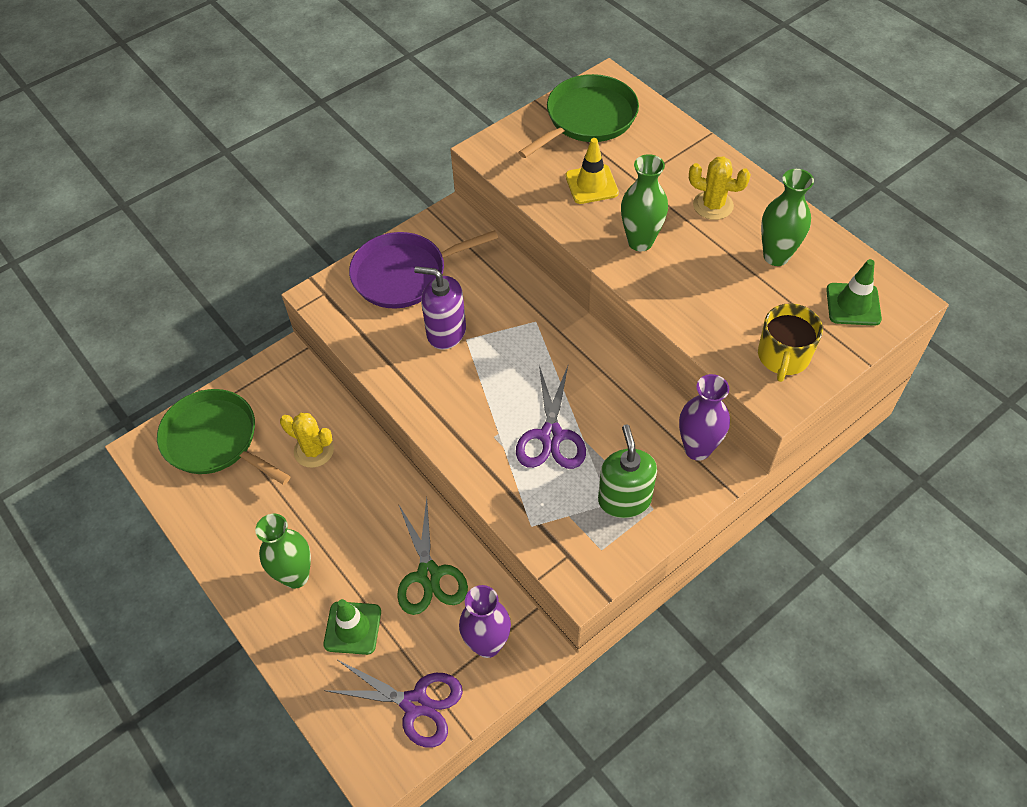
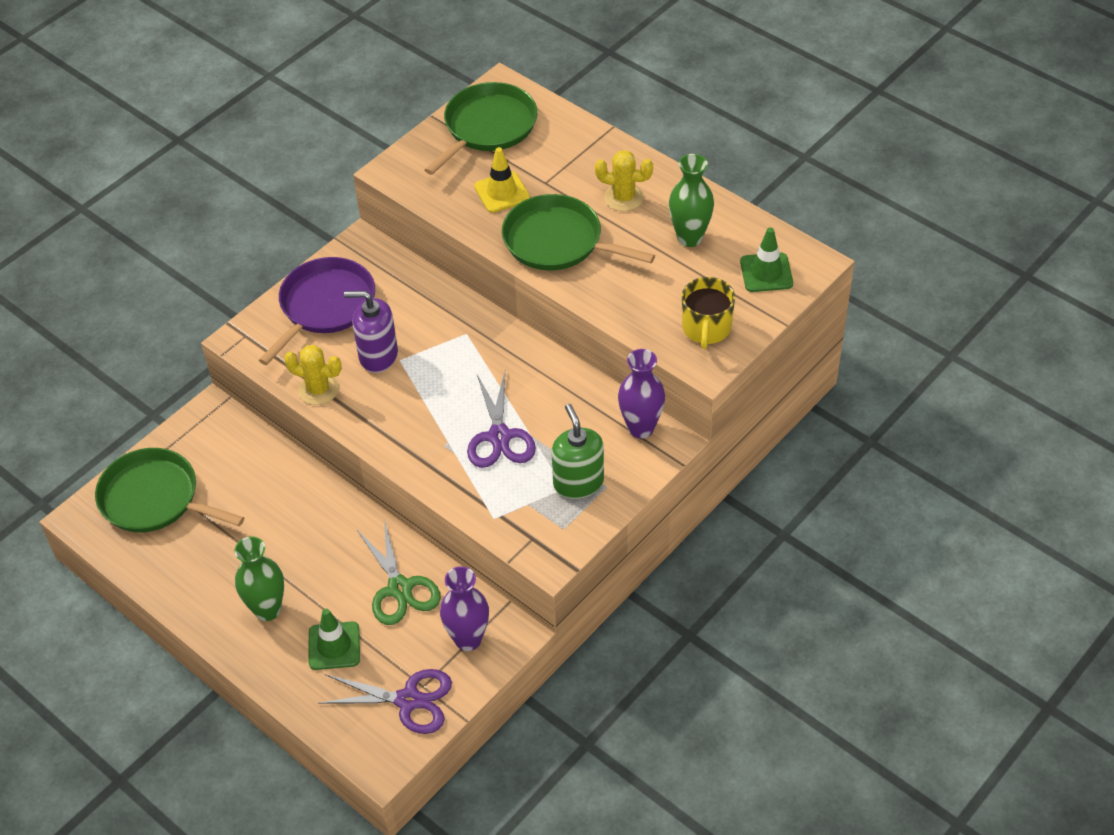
camera: 10 degrees left, 5 degrees down
(314, 450) = (260, 493): yellow cactus -> yellow cactus (318, 389)
(404, 274) = (325, 306): purple pan -> purple pan turned 150 degrees clockwise
(640, 242) = (558, 241): green vase -> green pan

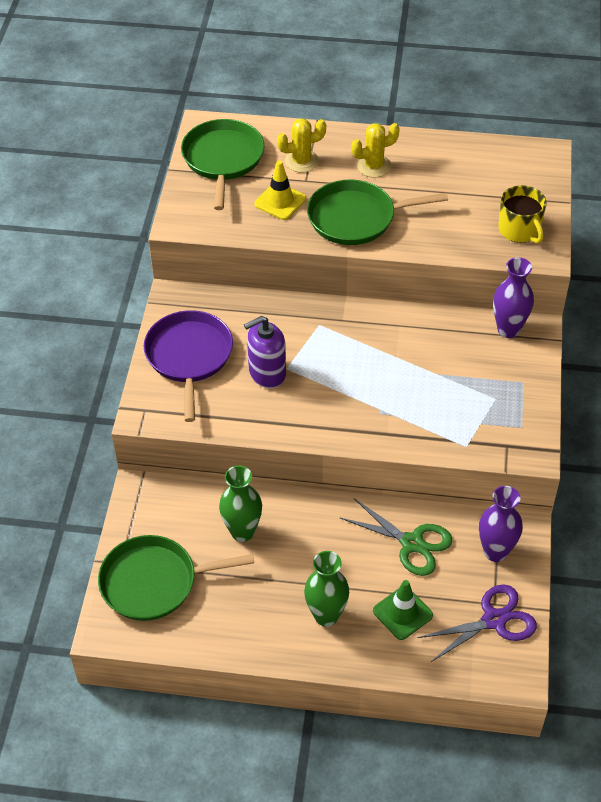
camera: 35 degrees left, 0 degrees up
(318, 389) = (244, 421): yellow cactus -> yellow cactus (301, 161)
(499, 436) = (414, 386): purple scissors -> none
(578, 482) = (501, 389): green soap dispenser -> none
(689, 238) = (448, 173): green vase -> green vase (242, 532)
(766, 273) = (523, 173): green traffic cone -> none

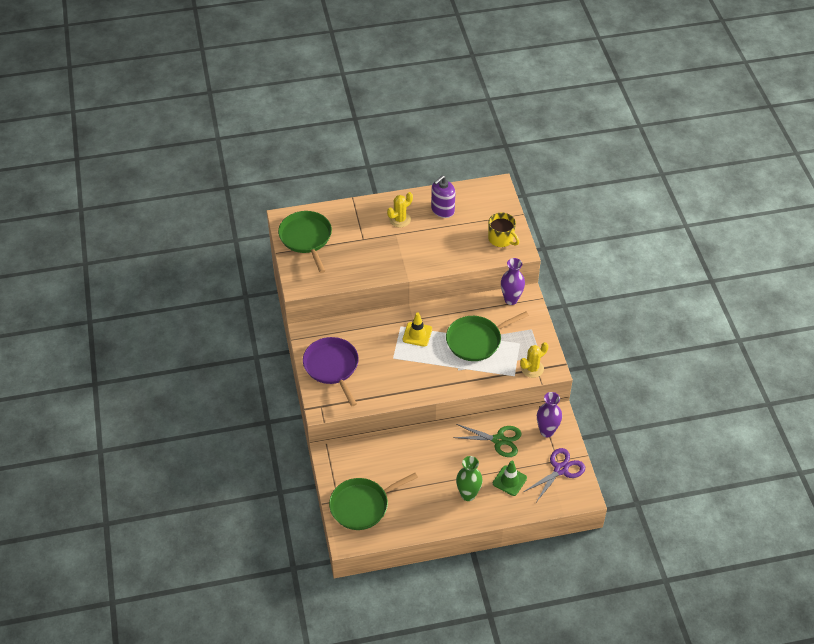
camera: 20 degrees left, 0 degrees up
(242, 532) = (400, 462): green vase -> none
(267, 373) = (383, 364): purple soap dispenser -> purple soap dispenser (442, 210)
(280, 201) = (353, 257): yellow traffic cone -> yellow traffic cone (417, 334)
(301, 161) = (355, 227): yellow cactus -> yellow cactus (532, 368)
(356, 218) = (403, 255): green pan -> green pan (476, 340)

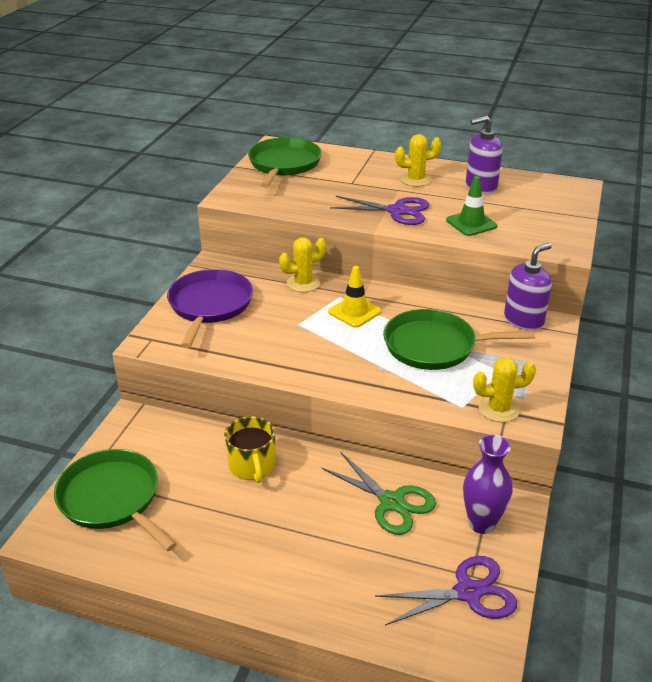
camera: 30 degrees right, 15 degrees down
(362, 505) = (112, 499): green pan -> green pan turned 45 degrees clockwise
(372, 325) = (303, 283): none -> yellow cactus
(409, 255) = (397, 211): none -> purple scissors
(468, 495) = (280, 558): green vase -> none
(501, 239) = (544, 231): yellow mug -> yellow mug (252, 465)
(509, 481) = (365, 569): green traffic cone -> green traffic cone (471, 223)
(511, 299) = (523, 320): purple vase -> purple soap dispenser

